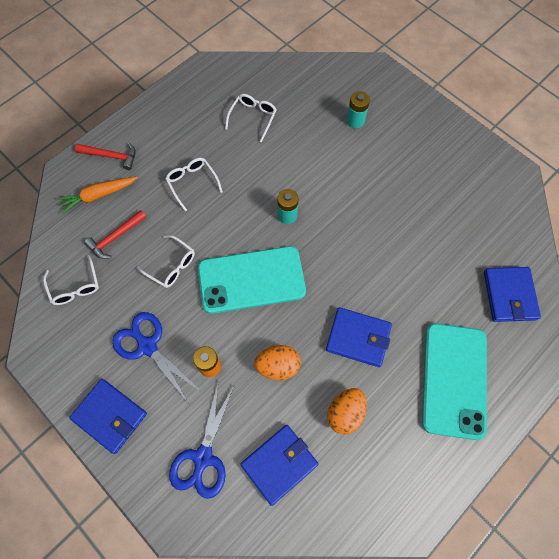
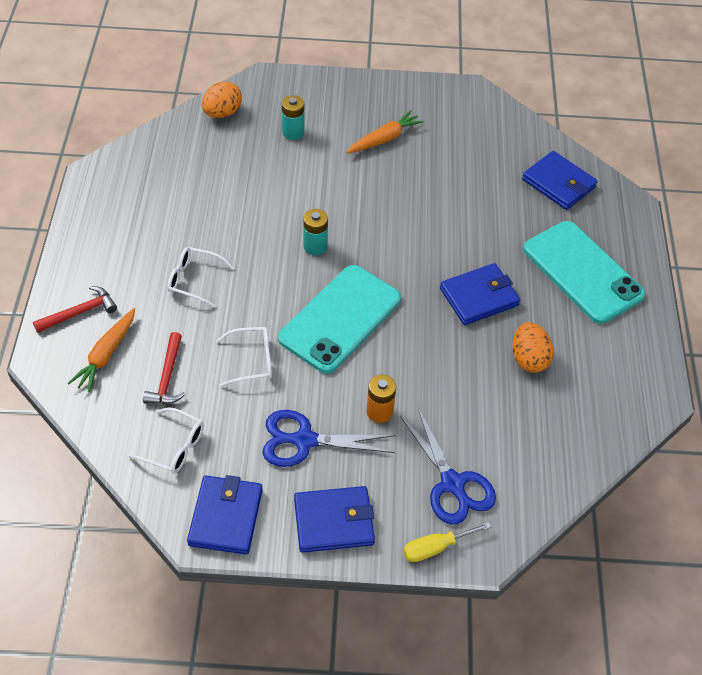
camera: 45 degrees left, 15 degrees down
(148, 491) = (435, 547): none -> yellow screwdriver
(253, 118) = (192, 188): white glasses -> none
(278, 366) = (437, 367): orange egg -> orange egg (222, 113)
(279, 464) = (519, 436): blue wallet -> blue wallet (226, 517)
(413, 168) = (384, 139): none -> orange carrot

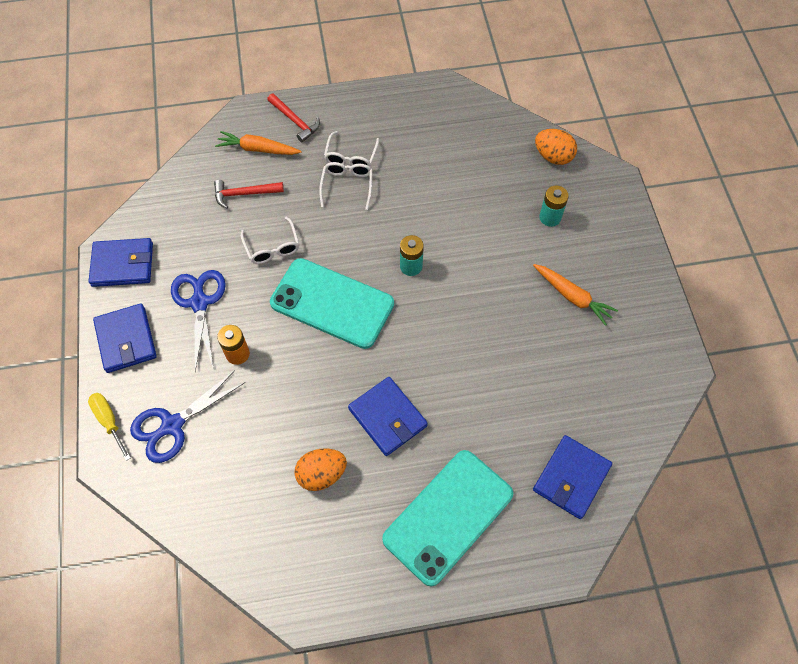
camera: 80 degrees right, 10 degrees up
(174, 447) = (180, 215): white glasses -> white glasses (351, 157)

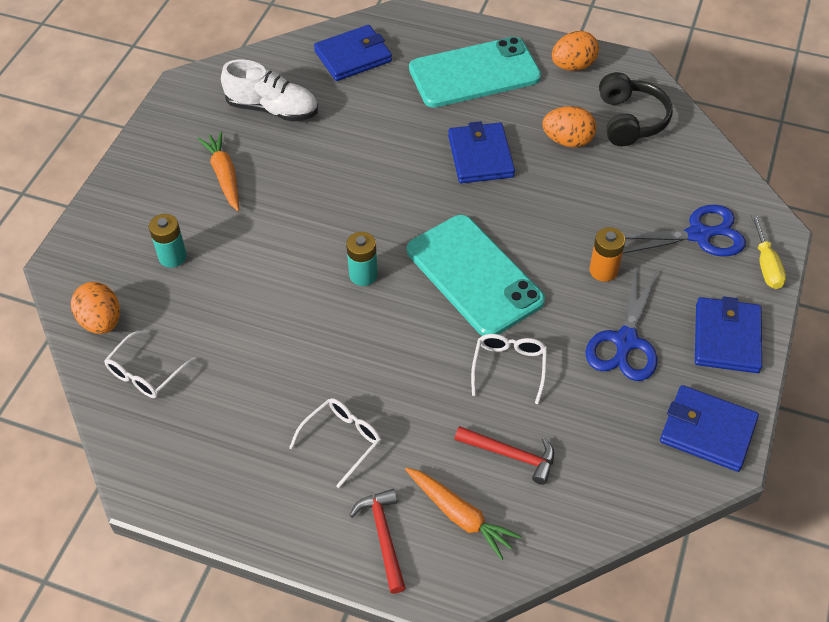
camera: 150 degrees left, 10 degrees down
(275, 531) = (630, 120): none -> black headphones
(347, 186) = (372, 403): white glasses -> white glasses (146, 373)
(360, 579) = (573, 66): none -> orange egg
(591, 379) = (272, 109): none -> white shoe

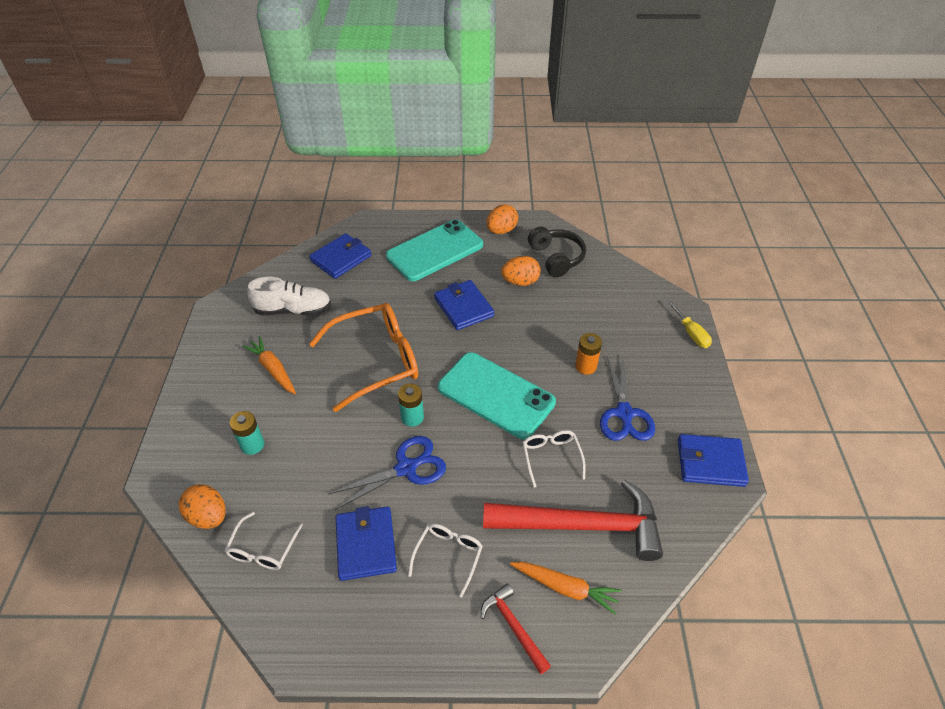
camera: 20 degrees left, 5 degrees down
(347, 196) = (376, 361): none -> orange glasses
(511, 455) = (582, 526): red hammer -> red hammer, size x2.13
(698, 235) = (637, 324): blue scissors -> blue scissors (406, 468)
(726, 338) = (690, 391): blue wallet -> blue wallet (366, 545)

